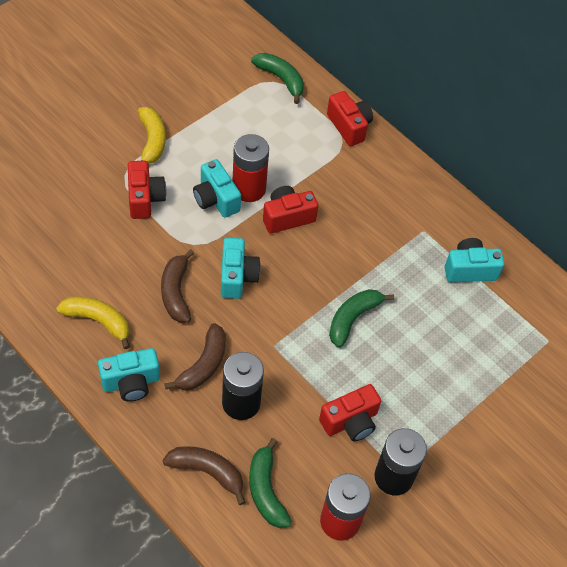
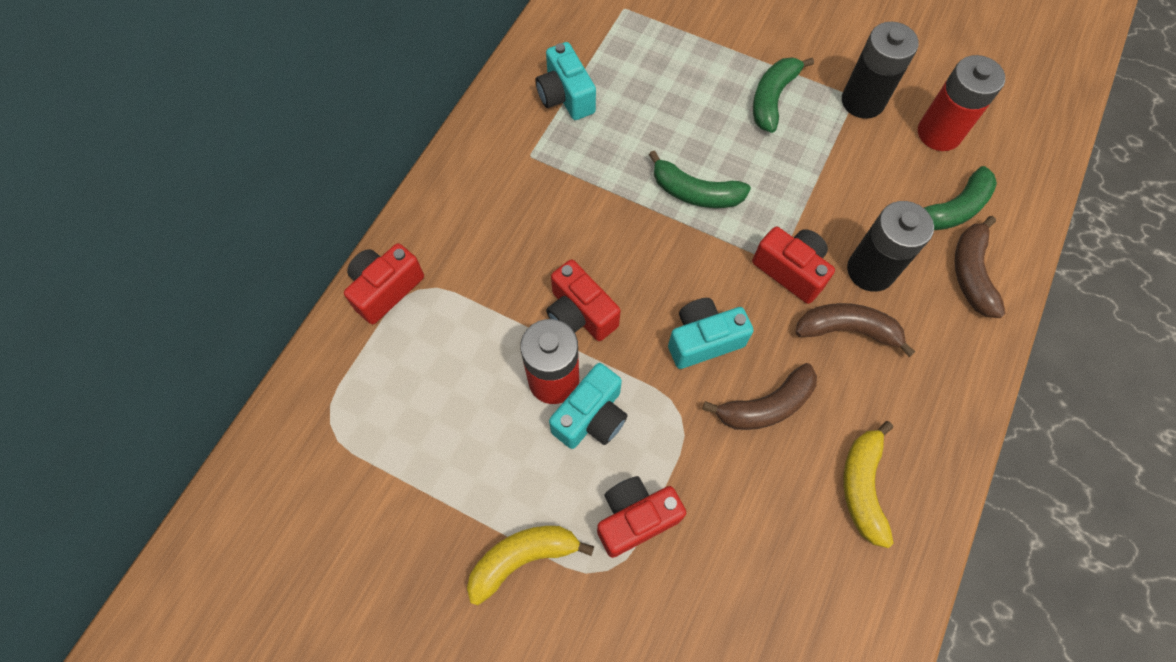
camera: 105 degrees left, 10 degrees up
(131, 382) = (920, 403): turquoise camera -> none
(281, 79) = (321, 413): green banana -> green banana (772, 98)
(350, 421) = (826, 156): red camera -> red camera (790, 270)

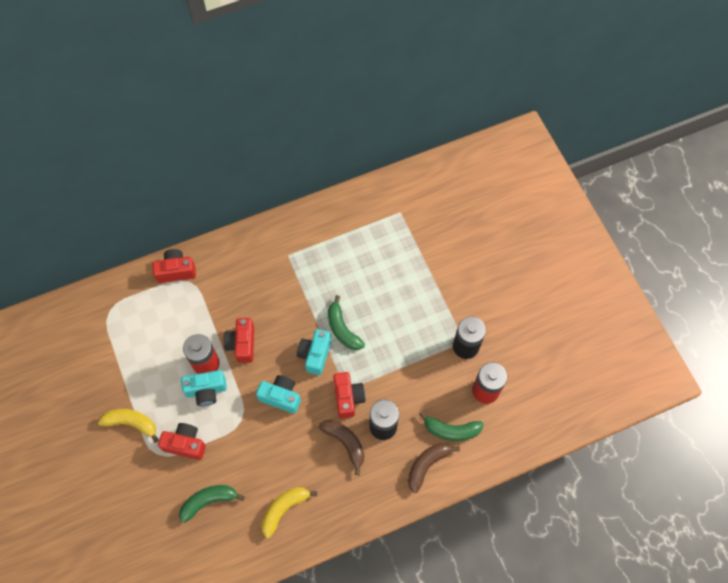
camera: 40 degrees right, 0 degrees up
(565, 96) = (330, 238): turquoise camera -> turquoise camera (315, 355)
(766, 406) = (279, 445): brown banana -> none
(772, 98) = (424, 311): green banana -> green banana (208, 501)

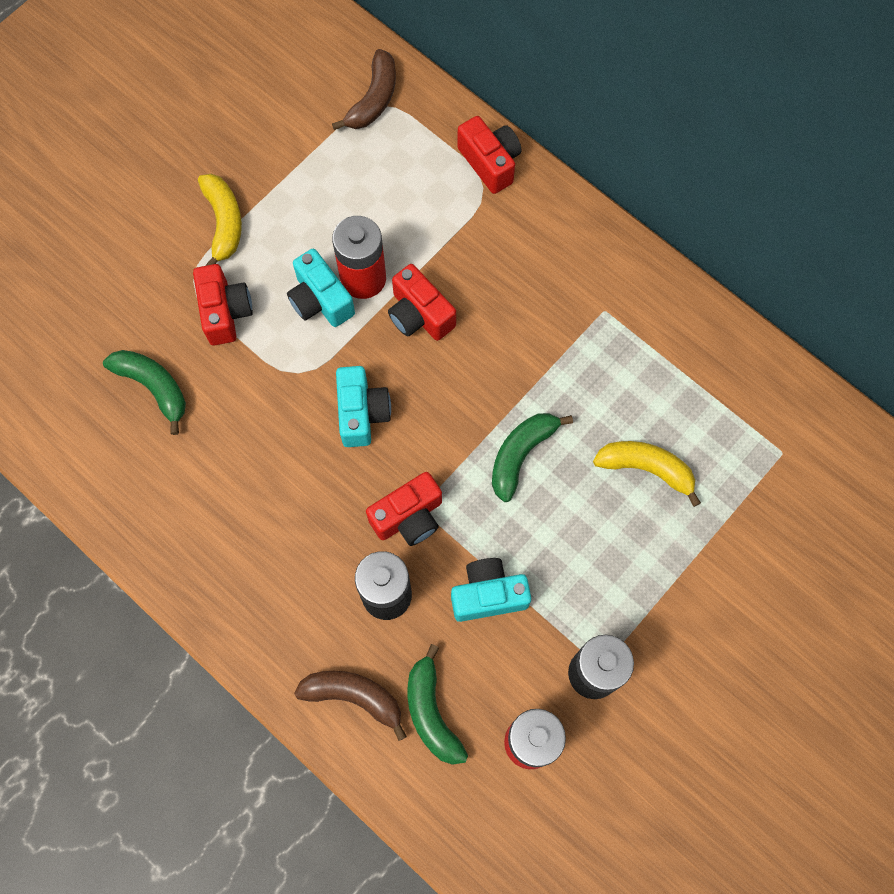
camera: 65 degrees right, 5 degrees up
(242, 344) = (419, 315): red camera -> red camera turned 105 degrees counterclockwise
(284, 509) = (187, 502): yellow banana -> yellow banana (646, 468)
(315, 355) = (456, 432): turquoise camera -> turquoise camera (488, 595)
(345, 443) = (332, 547): brown banana -> brown banana (374, 99)

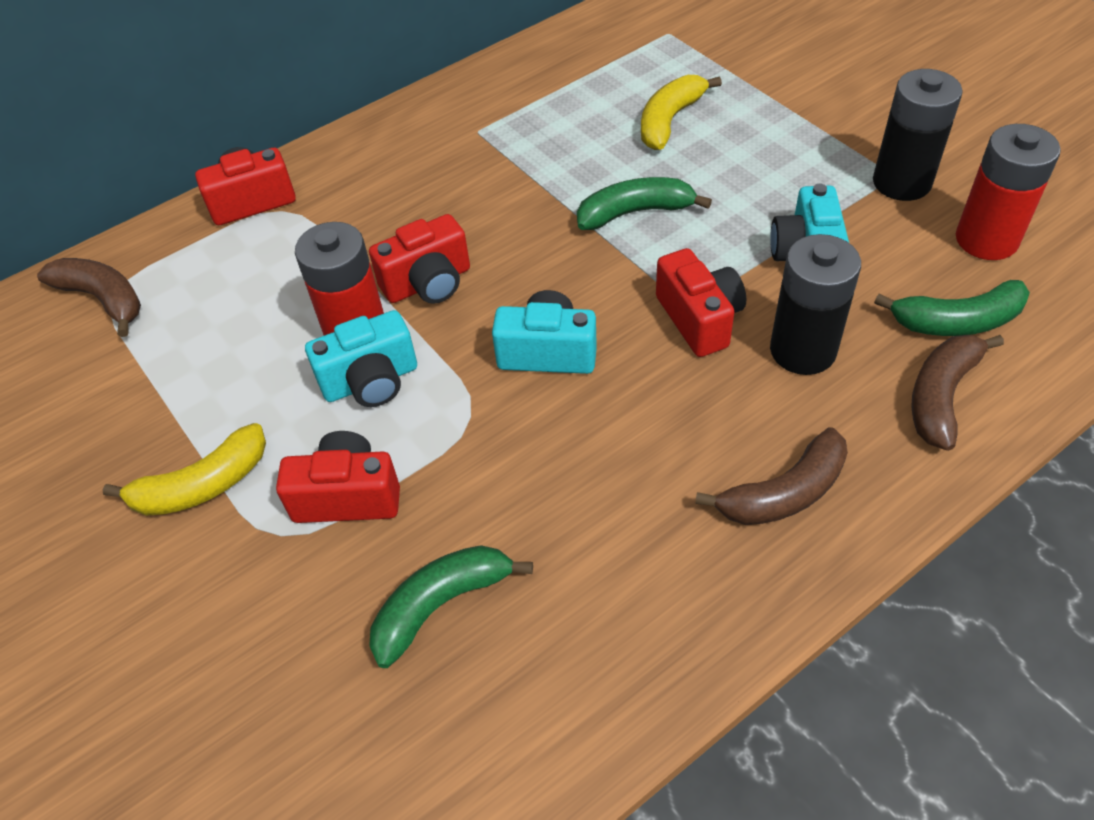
camera: 75 degrees left, 20 degrees down
(224, 223) = (202, 486): yellow banana -> yellow banana turned 150 degrees clockwise
(256, 587) = (784, 493): none -> brown banana
(521, 454) = (635, 212): green banana -> green banana turned 120 degrees clockwise

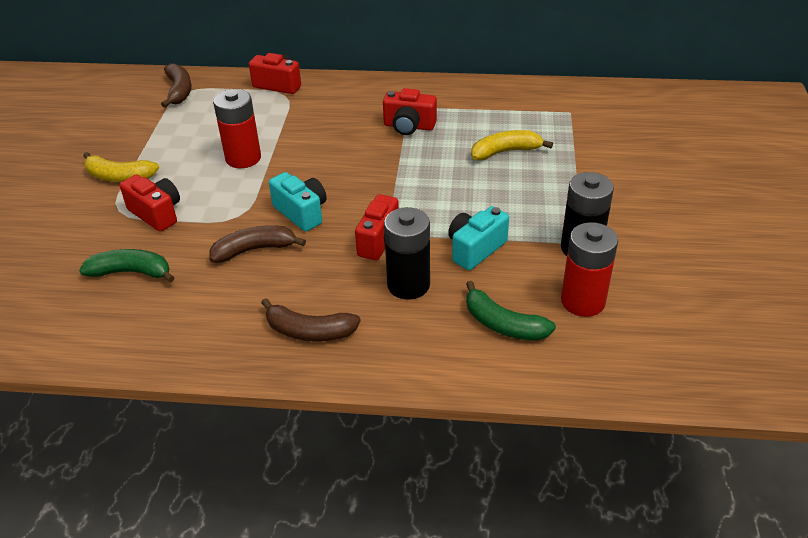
camera: 40 degrees right, 10 degrees down
(371, 381) = (222, 179): turquoise camera -> none
(428, 283) = (297, 156): red camera -> red camera (409, 126)
(635, 212) = (425, 181): green banana -> none
(941, 396) = (441, 347): brown banana -> brown banana (254, 250)

